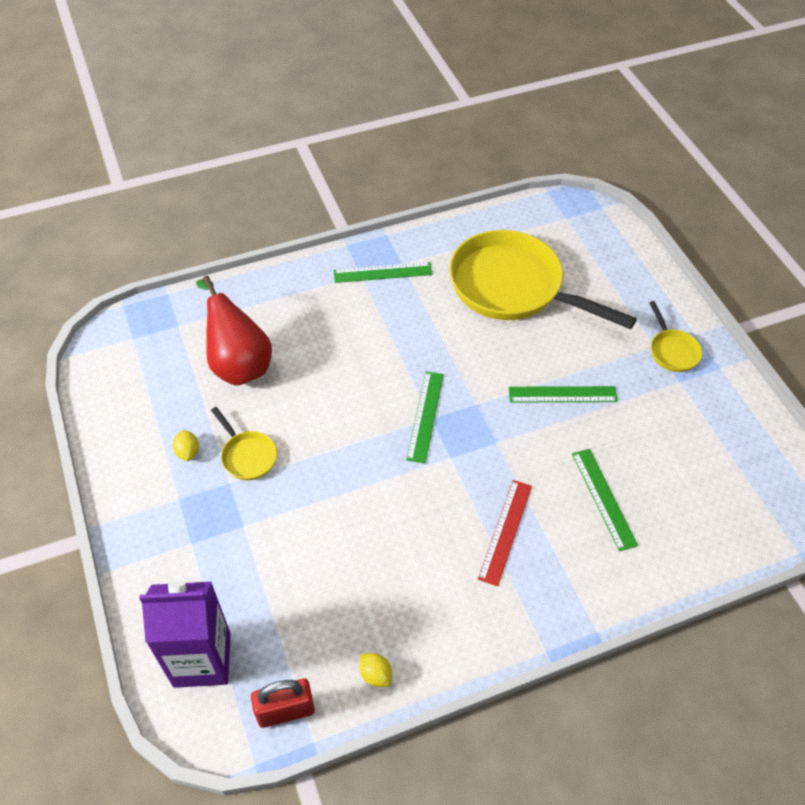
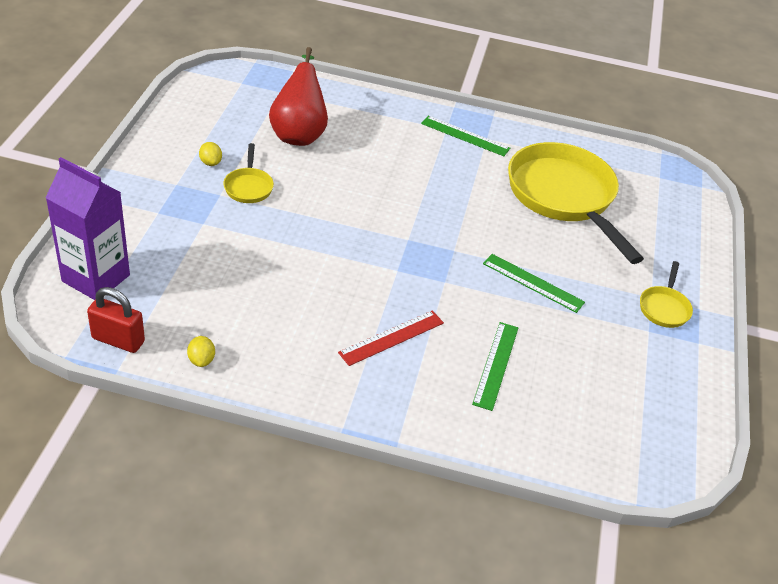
camera: 30 degrees right, 10 degrees down
(188, 452) = (210, 162): yellow lemon -> yellow lemon turned 45 degrees counterclockwise
(425, 416) = (404, 235): green ruler -> none

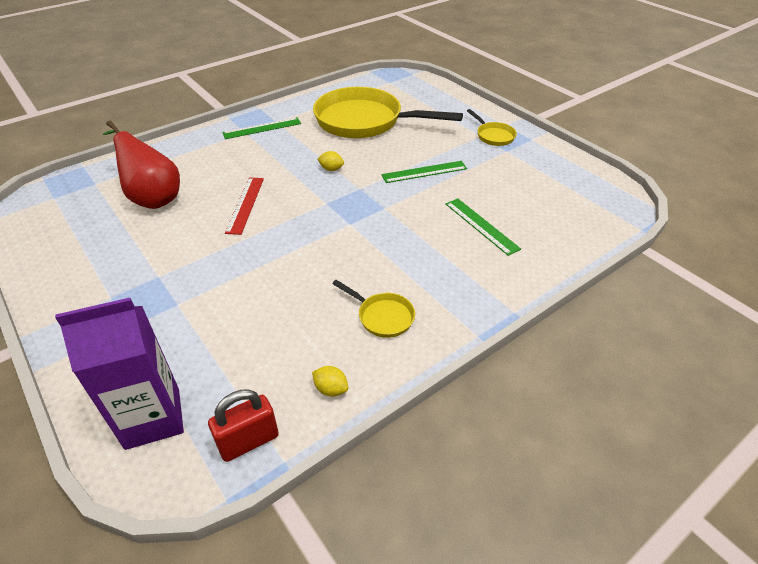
camera: 45 degrees left, 0 degrees up
(210, 162) = (115, 262): yellow lemon -> yellow lemon (331, 169)
(248, 187) = (172, 255): yellow pan -> yellow pan (382, 316)
(391, 337) = (411, 261): red ruler -> red ruler (245, 204)

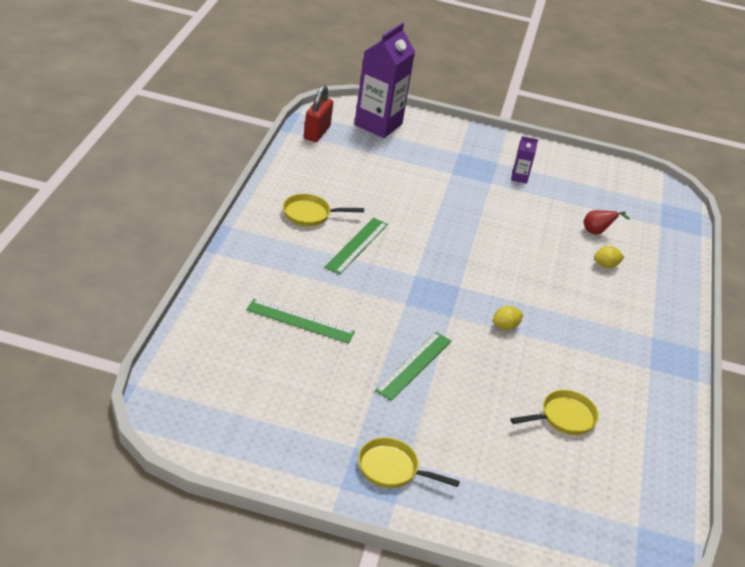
camera: 135 degrees right, 5 degrees down
(122, 270) = (519, 177): none -> purple carton
(153, 198) = (597, 232): red pear -> red pear, size x0.43
(245, 204) = (521, 256): red ruler -> none
(262, 128) = (646, 350): green ruler -> green ruler (357, 245)
(331, 389) = (299, 166): yellow lemon -> yellow lemon (606, 265)
(364, 121) = (564, 417): yellow pan -> yellow pan, size x0.43

